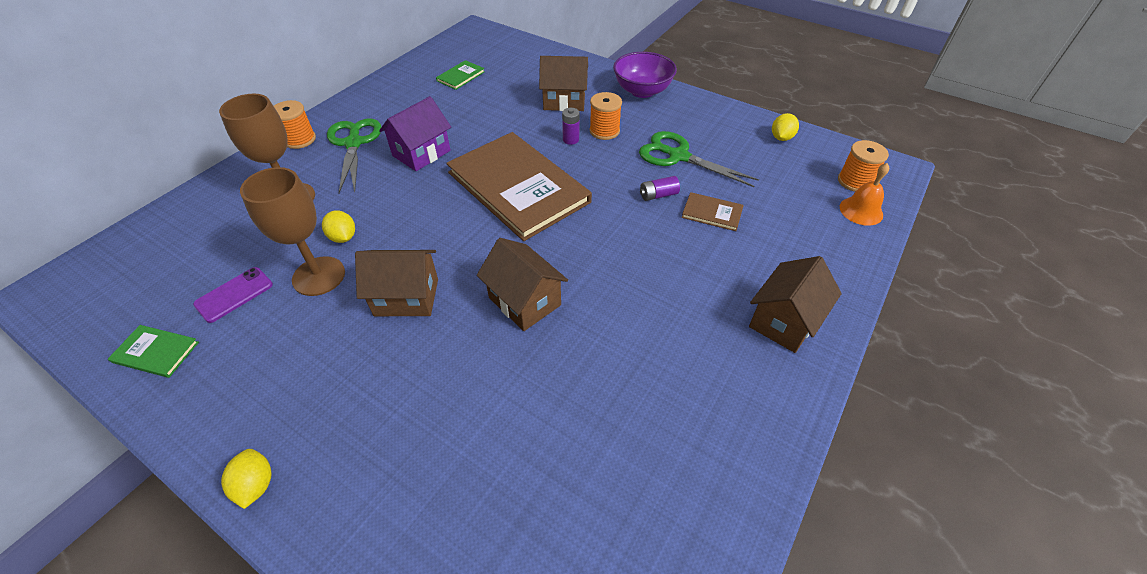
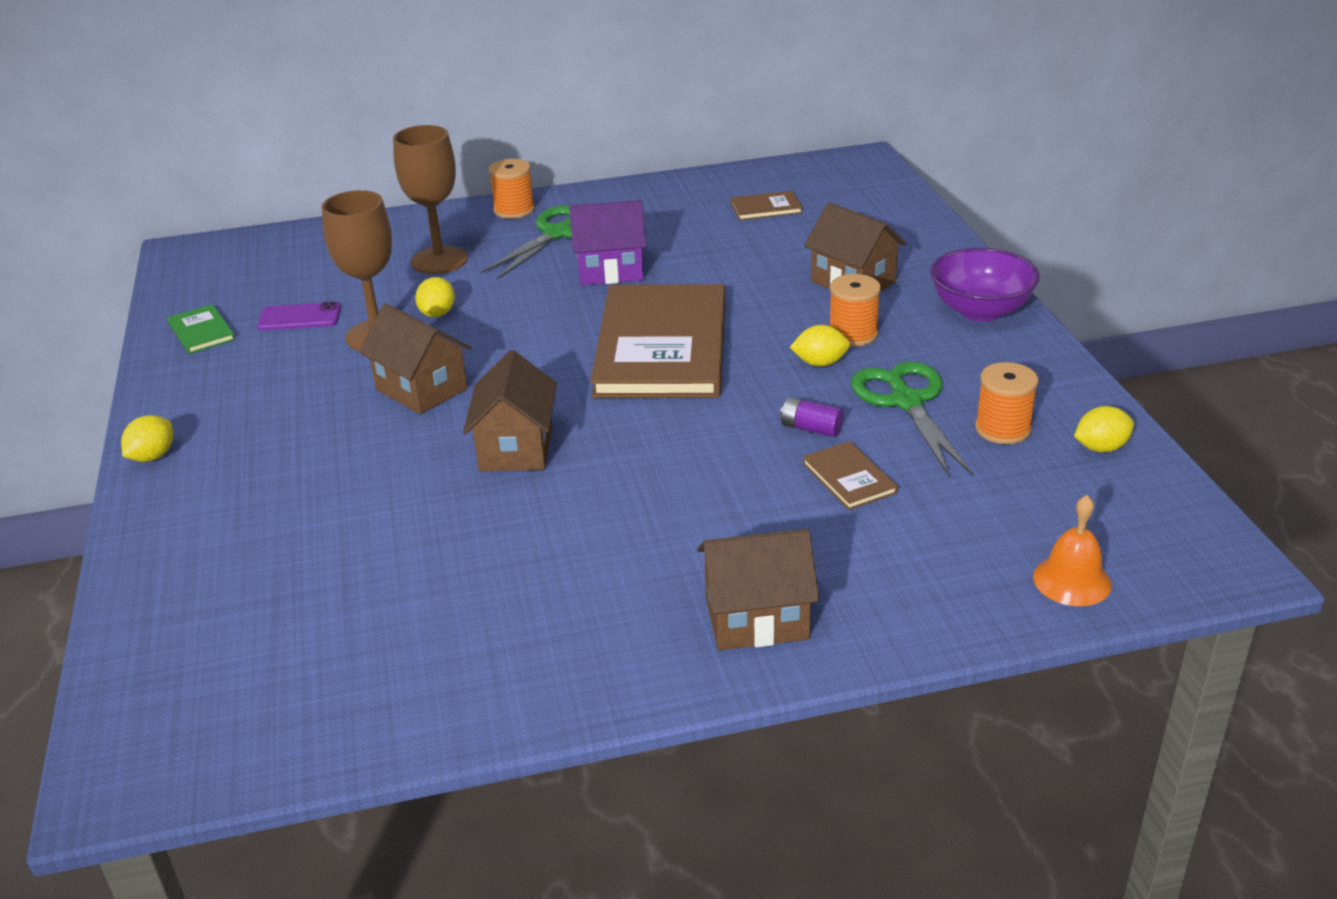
camera: 45 degrees right, 15 degrees down
(460, 76) = (766, 208): green book -> brown book
(571, 140) = (795, 326): purple battery -> none
(611, 155) = (820, 363): none -> yellow lemon
(854, 181) = (1126, 547): orange spool -> orange spool (1002, 429)

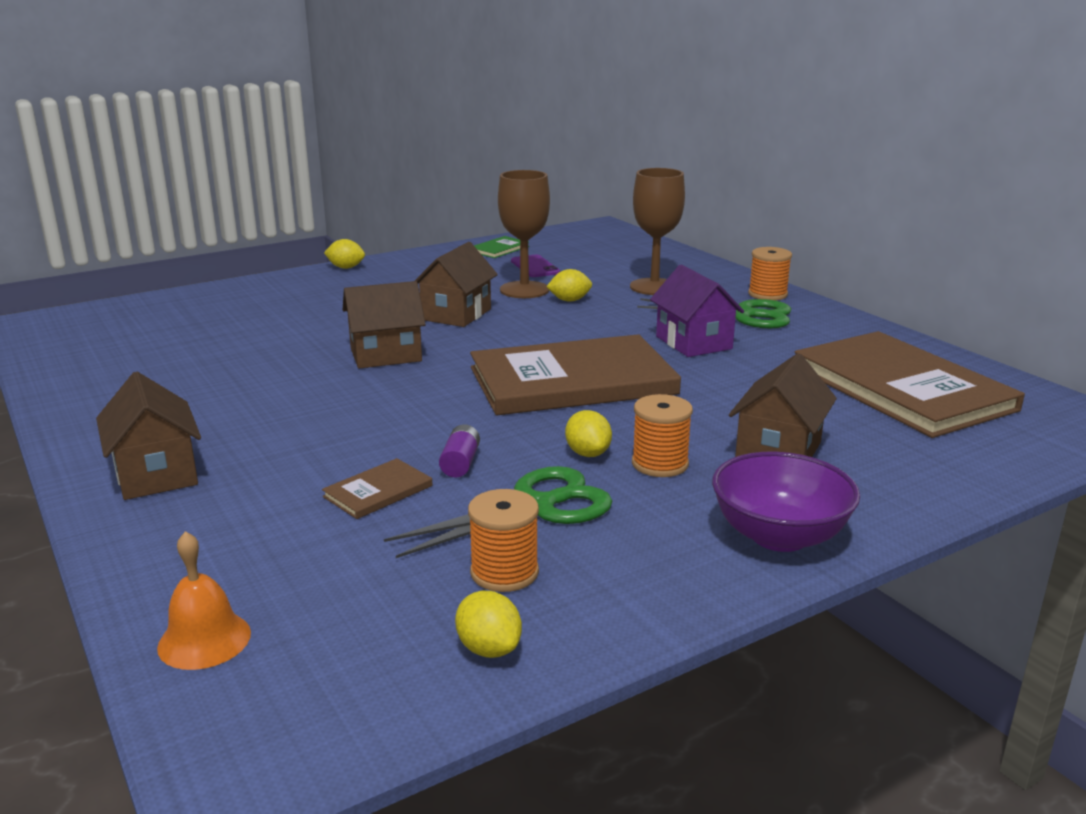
camera: 70 degrees right, 10 degrees down
(766, 208) = (901, 388): brown book -> brown book, size x2.49

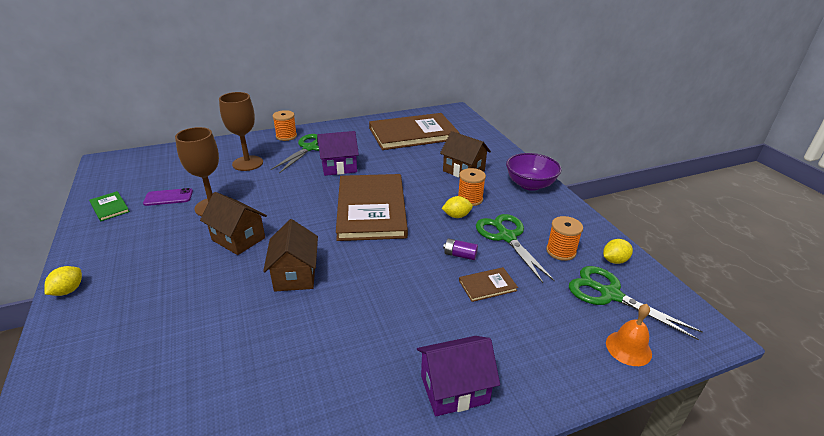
camera: 80 degrees left, 10 degrees up
(156, 474) = (454, 389): brown house -> purple house
(362, 630) = (610, 294): none -> green scissors
(378, 491) = (487, 285): brown book -> brown book turned 75 degrees counterclockwise
(569, 300) = (247, 193): yellow lemon -> none

